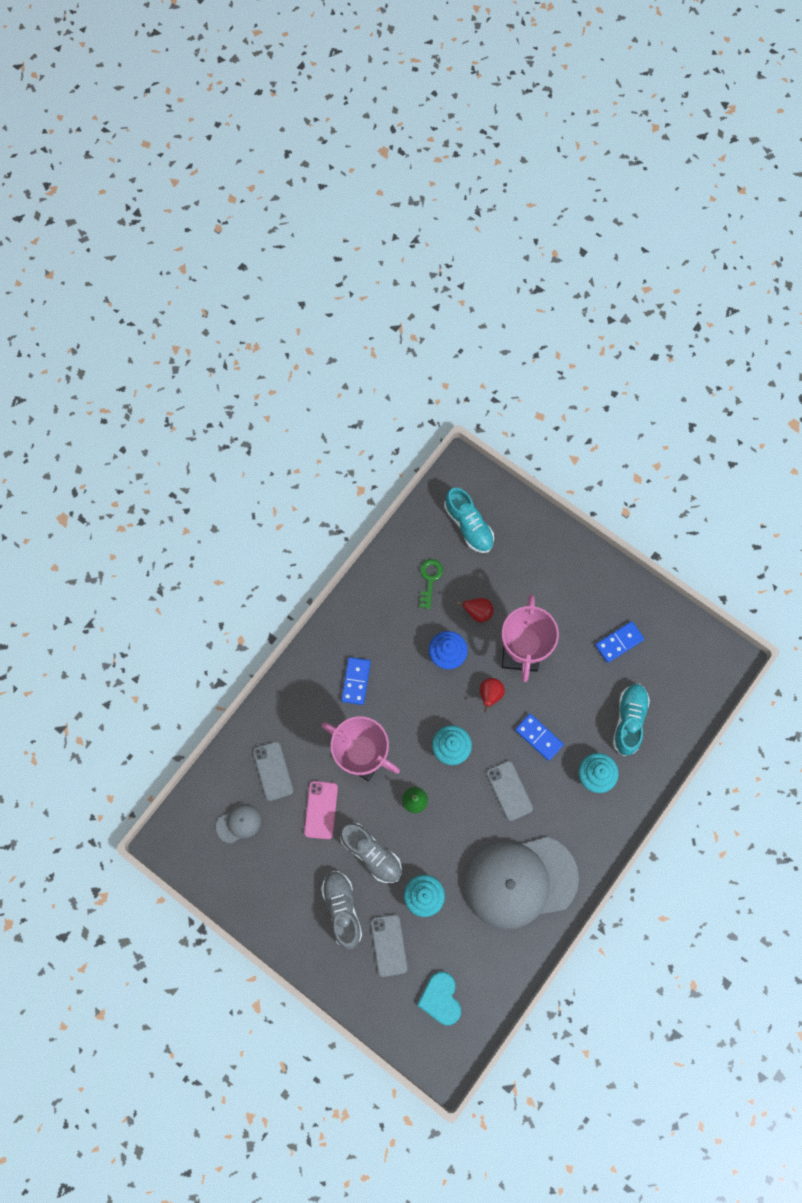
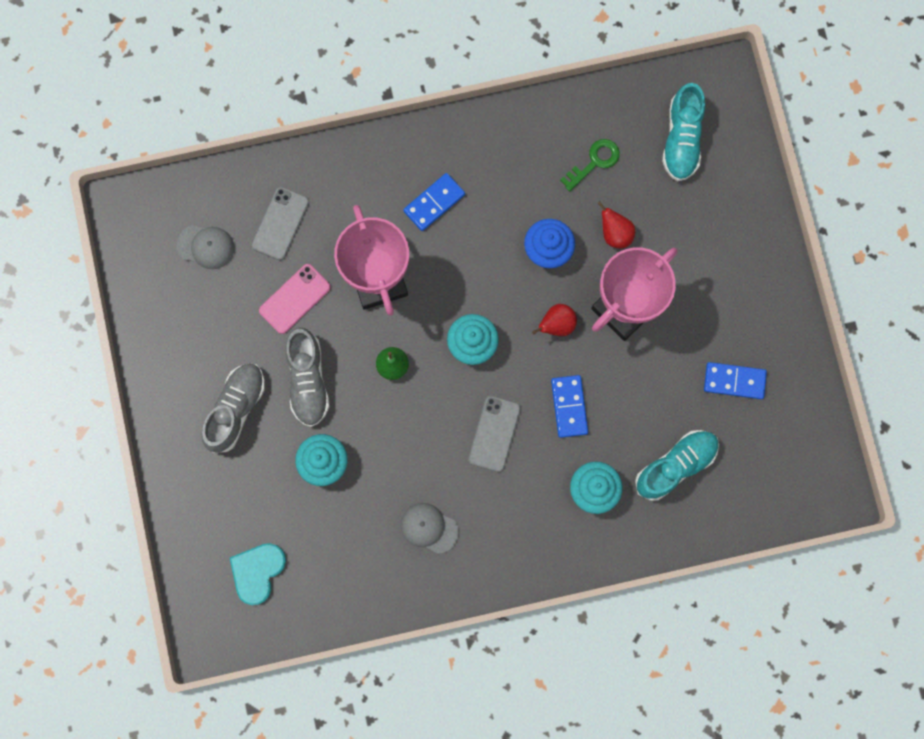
camera: 40 degrees right, 5 degrees up
(389, 945) = (251, 480): grey phone -> none
(520, 881) = (429, 528): grey cap -> grey cap, size x0.40

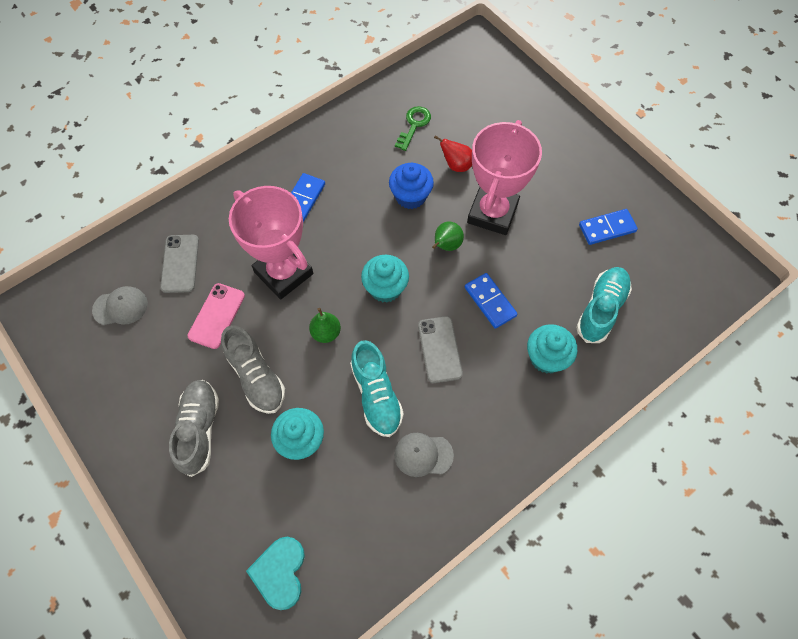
camera: 25 degrees left, 15 degrees down
(556, 325) = (446, 245): red pear -> green pear
(682, 139) = (470, 87): turquoise shoe -> turquoise shoe (376, 395)

